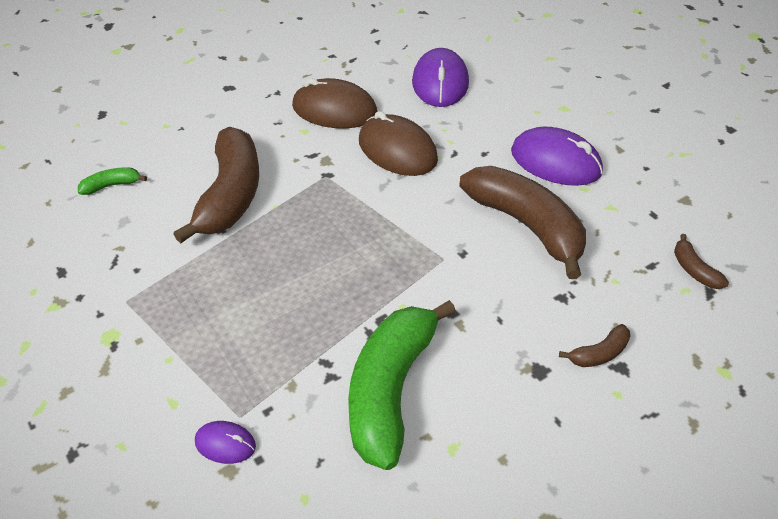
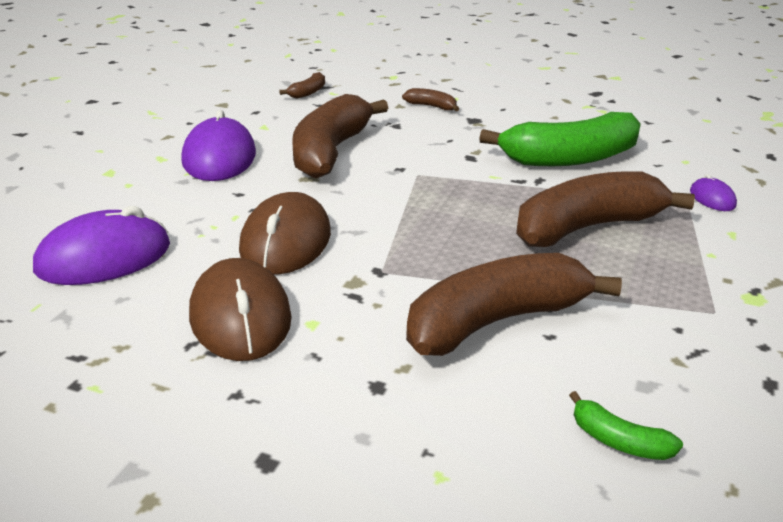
camera: 125 degrees left, 15 degrees down
(273, 309) = (587, 227): none -> brown banana

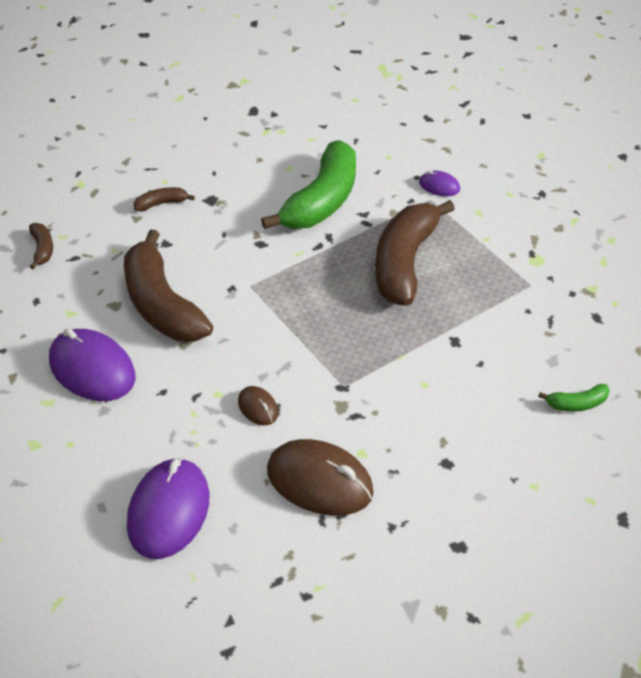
camera: 45 degrees left, 15 degrees up
(286, 241) = (258, 407): brown mouse -> brown mouse, size x0.48
(495, 322) = (446, 375): brown banana -> none

